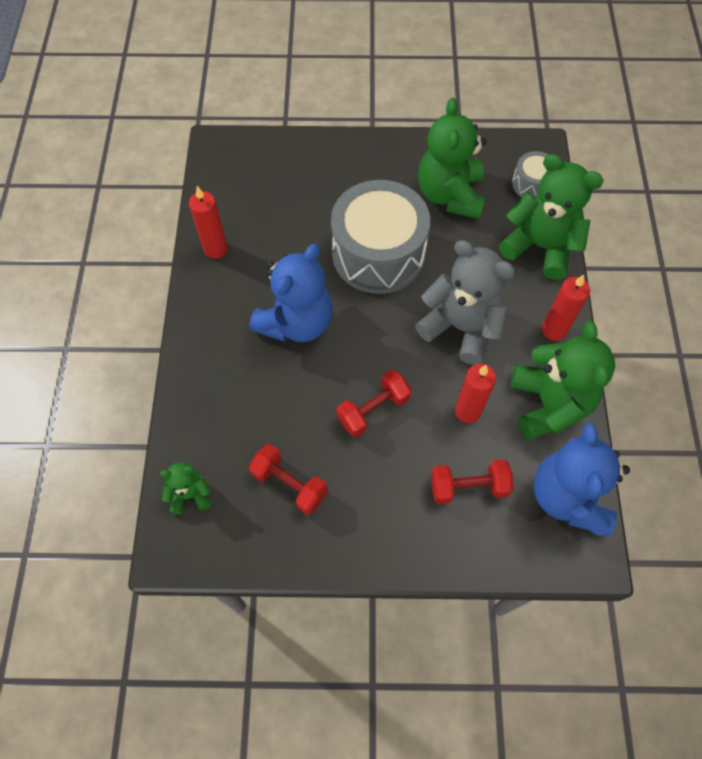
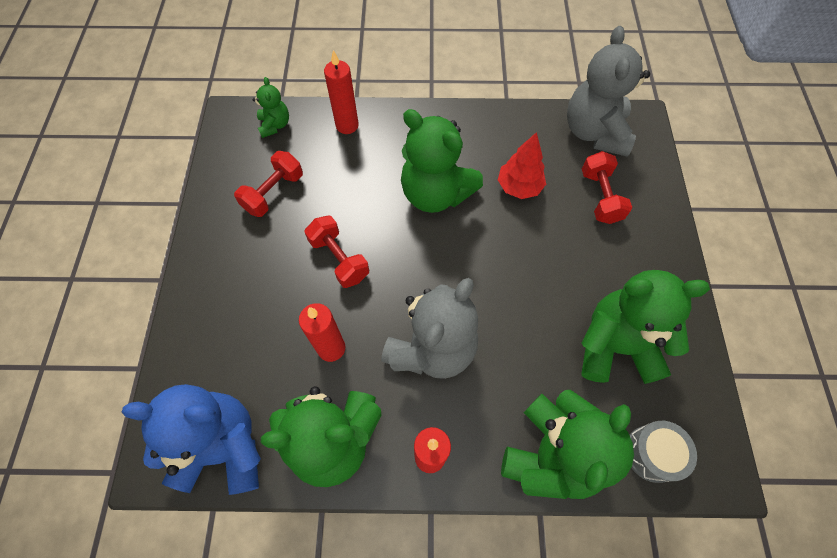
camera: 90 degrees right, 0 degrees up
(215, 249) = (514, 127): red candle -> red candle (347, 125)
(229, 183) = (594, 132): none -> grey teddy bear
(291, 250) = (519, 187): none -> red tree
(296, 322) = (436, 193): blue teddy bear -> green teddy bear
(378, 254) = (522, 266): grey drum -> none
(468, 487) = (249, 343): red dumbbell -> red dumbbell (600, 197)

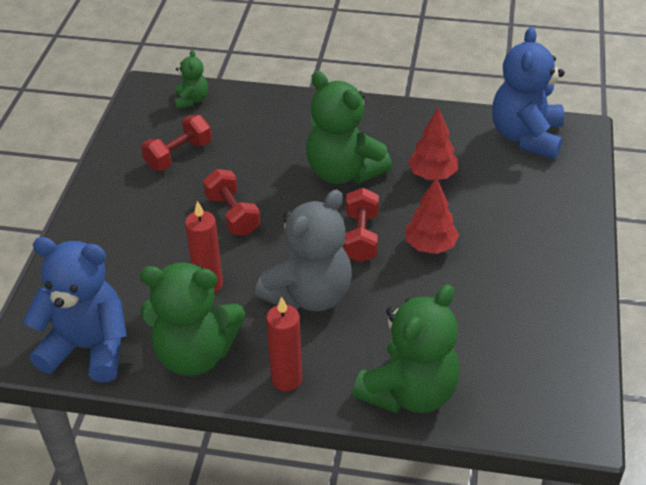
camera: 10 degrees right, 20 degrees down
(347, 125) = (265, 107): red candle -> none
(534, 271) = (430, 246): none -> red tree
(594, 132) = (526, 137): grey teddy bear -> blue teddy bear
(600, 197) = (517, 192): red dumbbell -> red dumbbell (361, 237)
(615, 346) = (499, 315): green teddy bear -> none
(652, 453) = (514, 404): grey drum -> none

